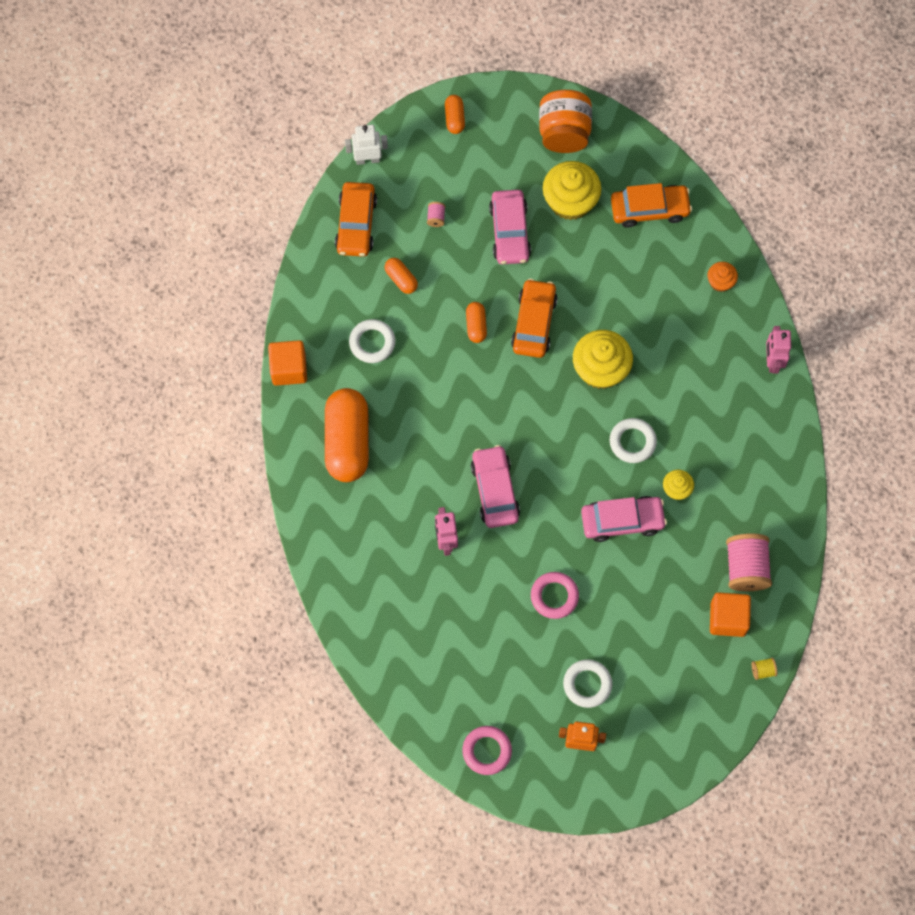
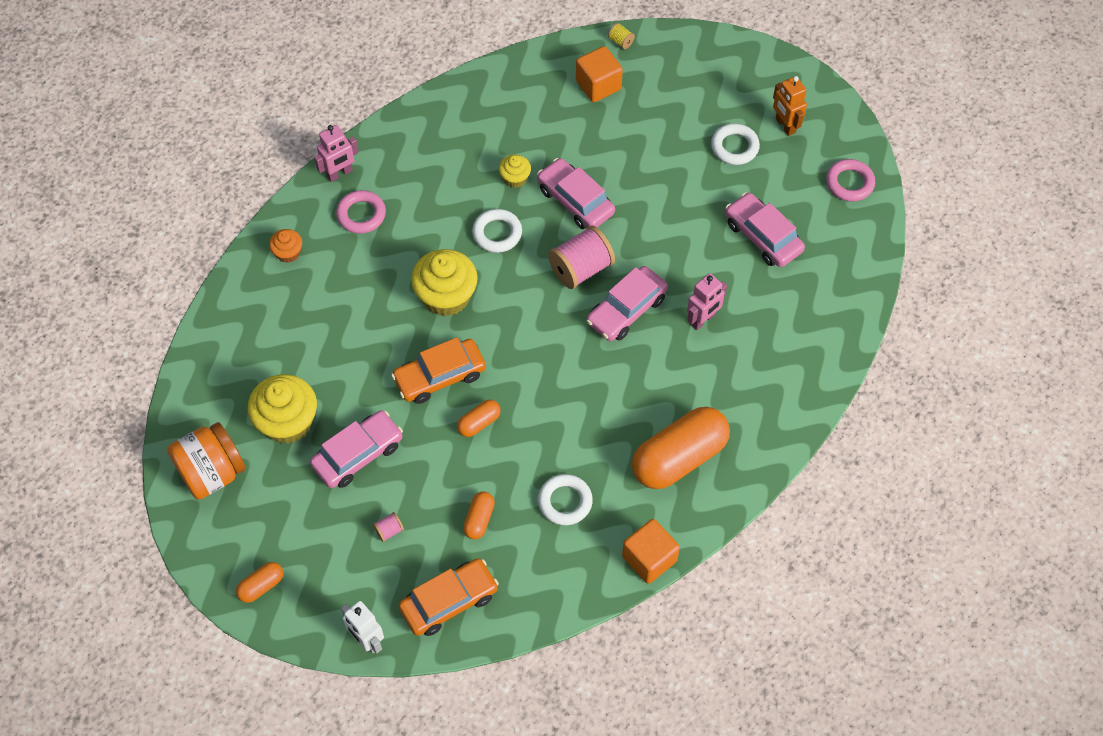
camera: 125 degrees left, 10 degrees down
(486, 641) = (763, 236): none -> pink car
(554, 596) = (682, 211): pink ring -> pink ring (361, 214)
(649, 209) = (250, 350): orange car -> none
(746, 568) = (545, 95): pink spool -> pink spool (581, 269)

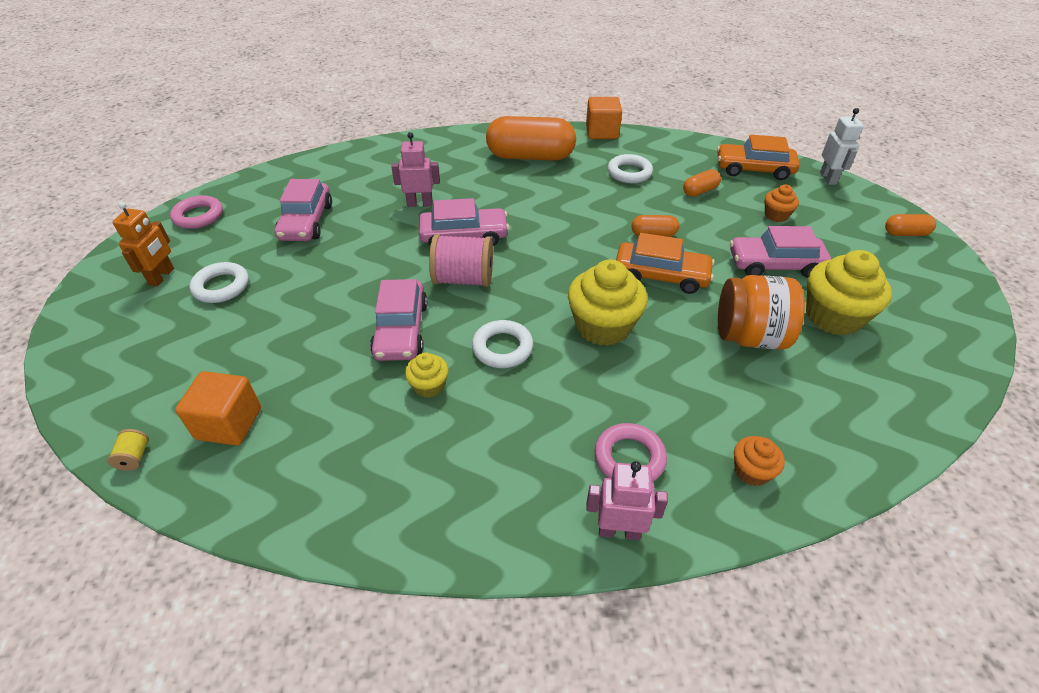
camera: 140 degrees left, 15 degrees down
(212, 473) = (932, 318): orange jar -> orange jar (749, 336)
(389, 531) = (776, 215): pink spool -> orange cupcake

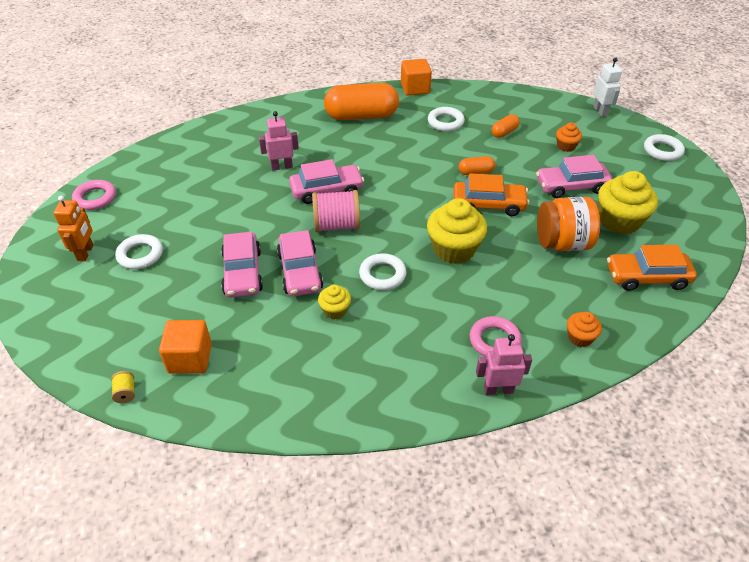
camera: 10 degrees left, 0 degrees up
(306, 222) = (191, 193): pink car -> pink car (242, 272)
(754, 169) = (542, 109): orange car -> orange car (647, 277)
(905, 233) = (662, 151): orange capsule -> white ring

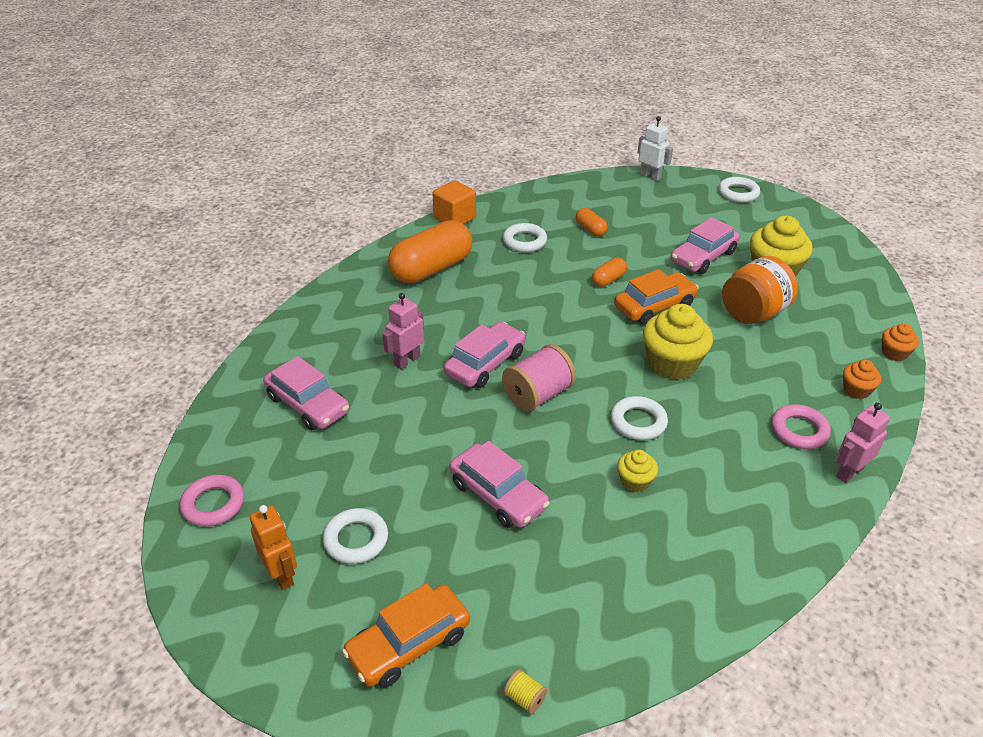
camera: 35 degrees left, 5 degrees down
(190, 358) = (550, 617): orange cube -> none
(300, 271) = (556, 461): pink car -> pink car (308, 404)
(504, 132) = (590, 229): orange capsule -> orange capsule turned 45 degrees counterclockwise
(566, 146) = (658, 221): orange cupcake -> orange cupcake (894, 353)
(647, 277) = (845, 311): orange car -> orange car (408, 644)

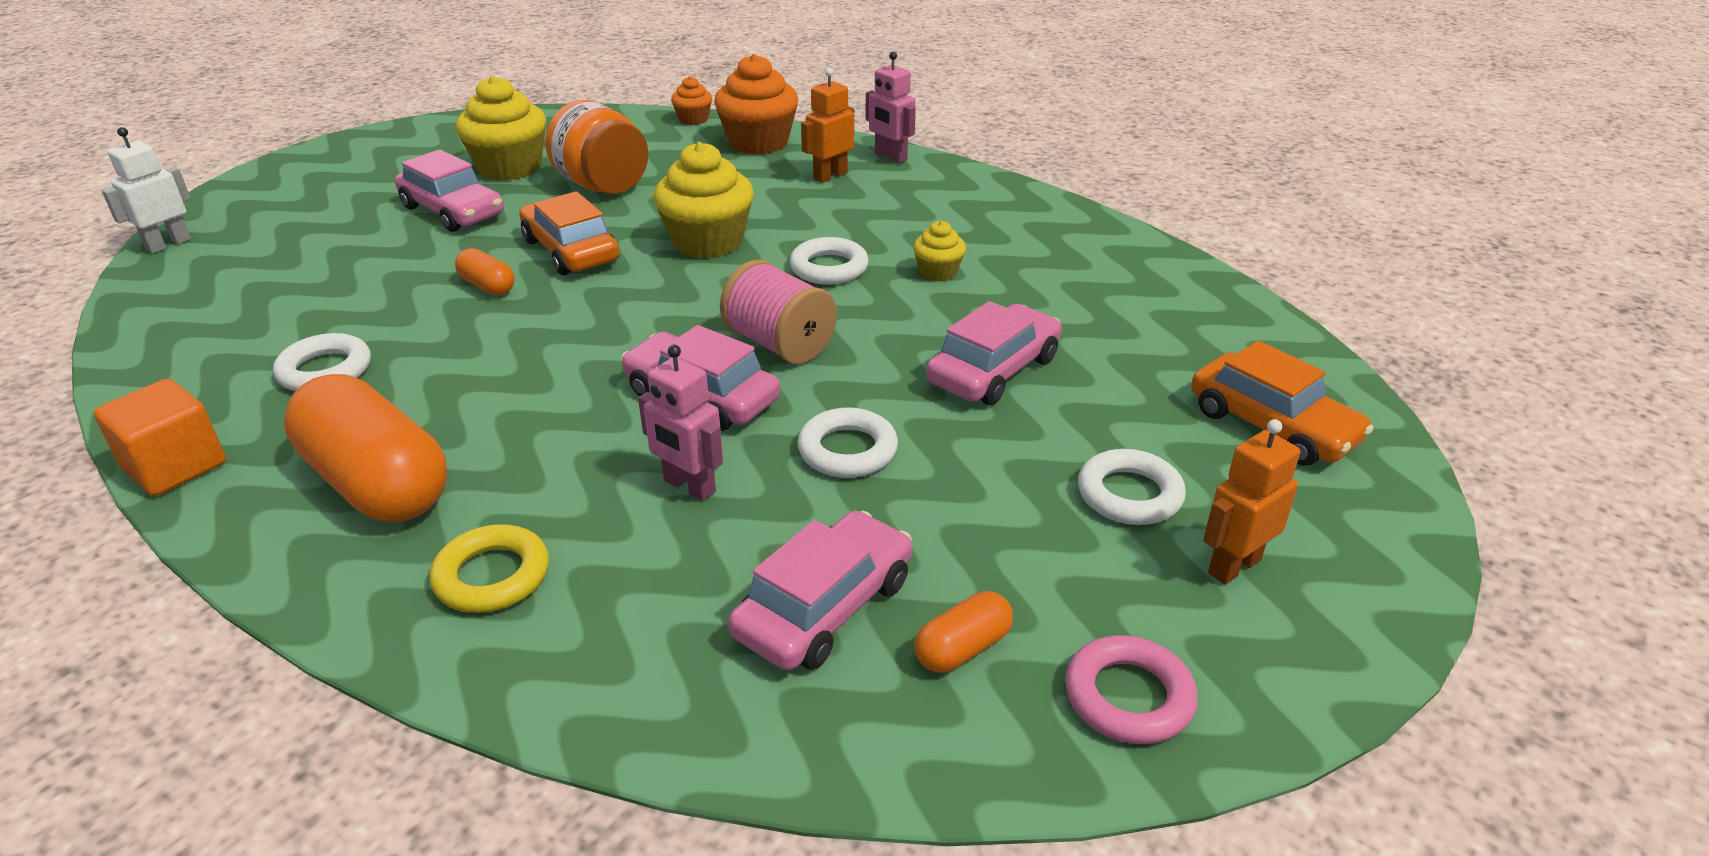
camera: 95 degrees left, 5 degrees down
(360, 306) = (492, 576): none -> yellow ring
(525, 698) = (1285, 339): yellow spool -> none
(590, 229) = (321, 302): orange capsule -> orange capsule (962, 648)
(738, 193) = (283, 177): white ring -> white ring (847, 450)
(799, 430) = (830, 176): pink ring -> orange robot
(856, 390) = (758, 143): orange cupcake -> orange cupcake, size x1.95

